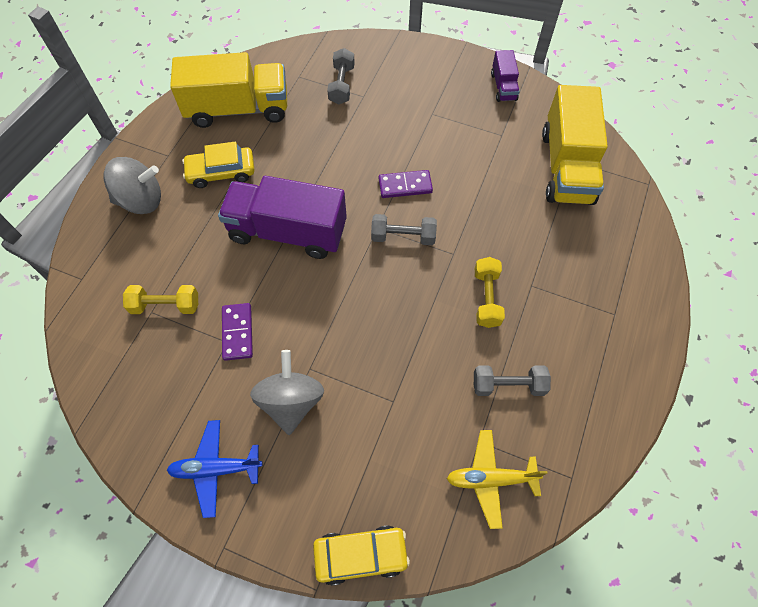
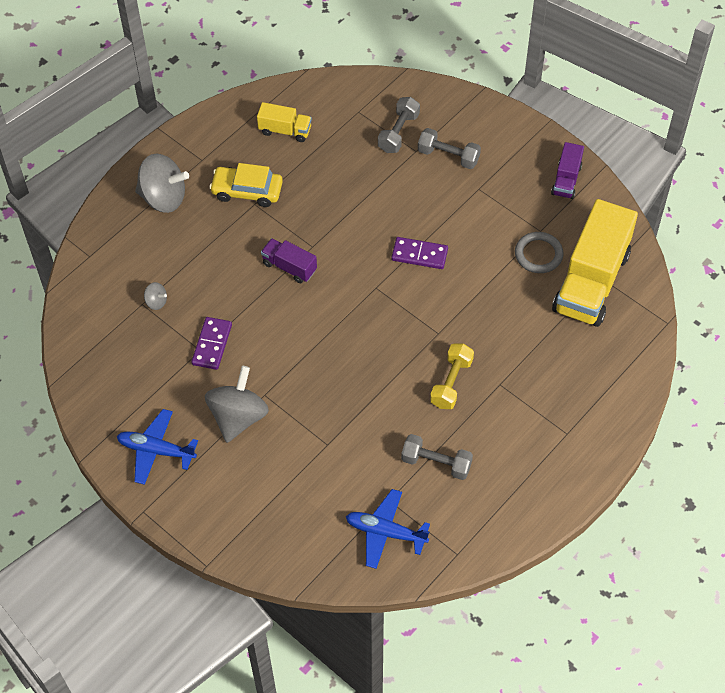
camera: 20 degrees right, 5 degrees down
(165, 305) = (156, 302): yellow dumbbell -> grey spinning top
(238, 109) = (285, 130): yellow truck -> yellow truck, size x0.48
(287, 232) = (289, 267): purple truck -> purple truck, size x0.48
(361, 555) = (252, 553): yellow car -> none
(403, 237) = (397, 303): grey dumbbell -> grey dumbbell (448, 156)
(491, 479) = (386, 532): yellow plane -> blue plane
(510, 156) = (538, 254): none -> grey ring

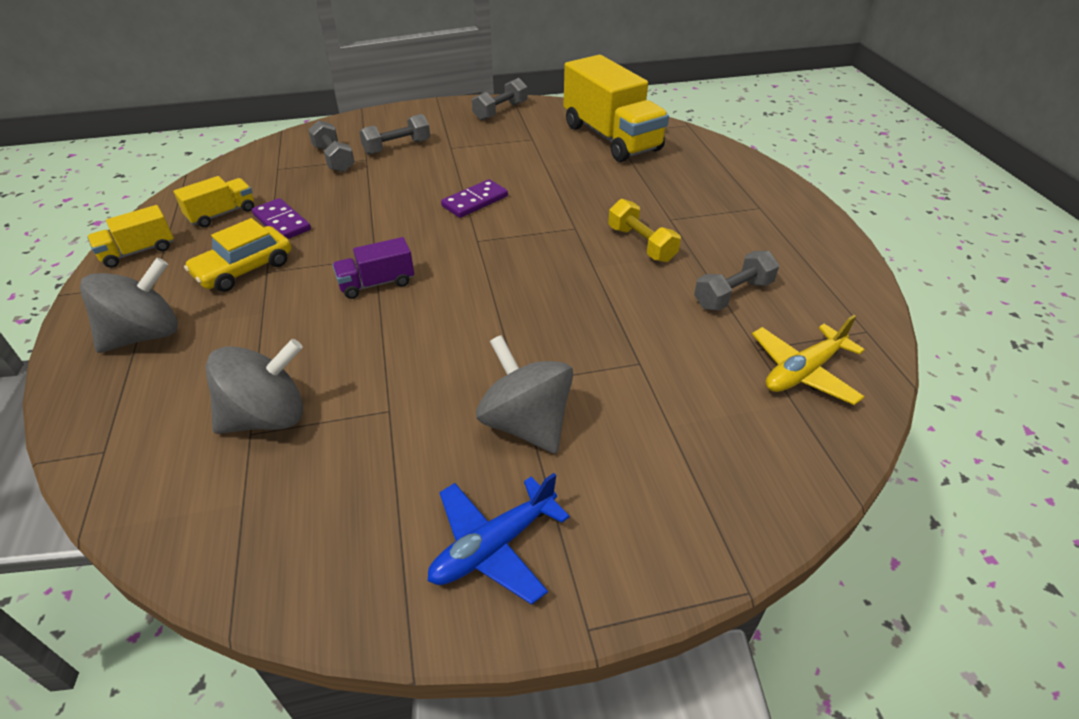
camera: 55 degrees left, 15 degrees down
(156, 302) = (267, 417): grey spinning top -> grey spinning top, size x2.25
(212, 344) = (395, 395): purple domino -> purple domino (282, 222)
(218, 126) = (138, 251): none -> yellow truck
(386, 532) = (803, 372): blue plane -> yellow plane
(538, 254) = (554, 148): grey ring -> none
(566, 180) = (500, 111): purple truck -> grey dumbbell

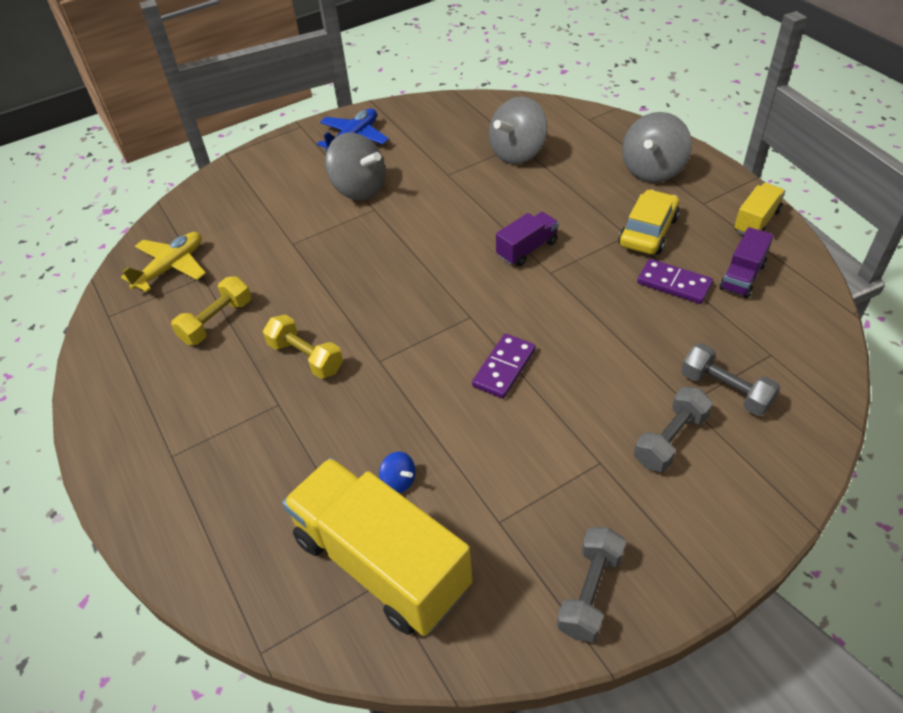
camera: 165 degrees right, 5 degrees up
(222, 214) = (742, 276): yellow truck -> purple truck
(587, 164) = (398, 481): none -> blue spinning top
(733, 294) = (217, 321): grey dumbbell -> yellow dumbbell

